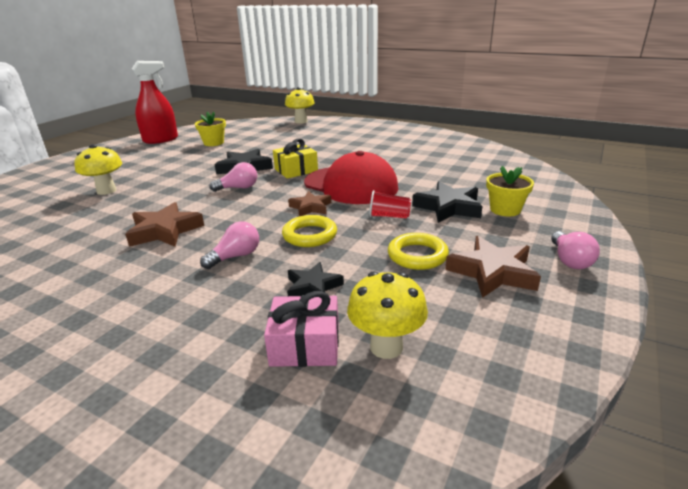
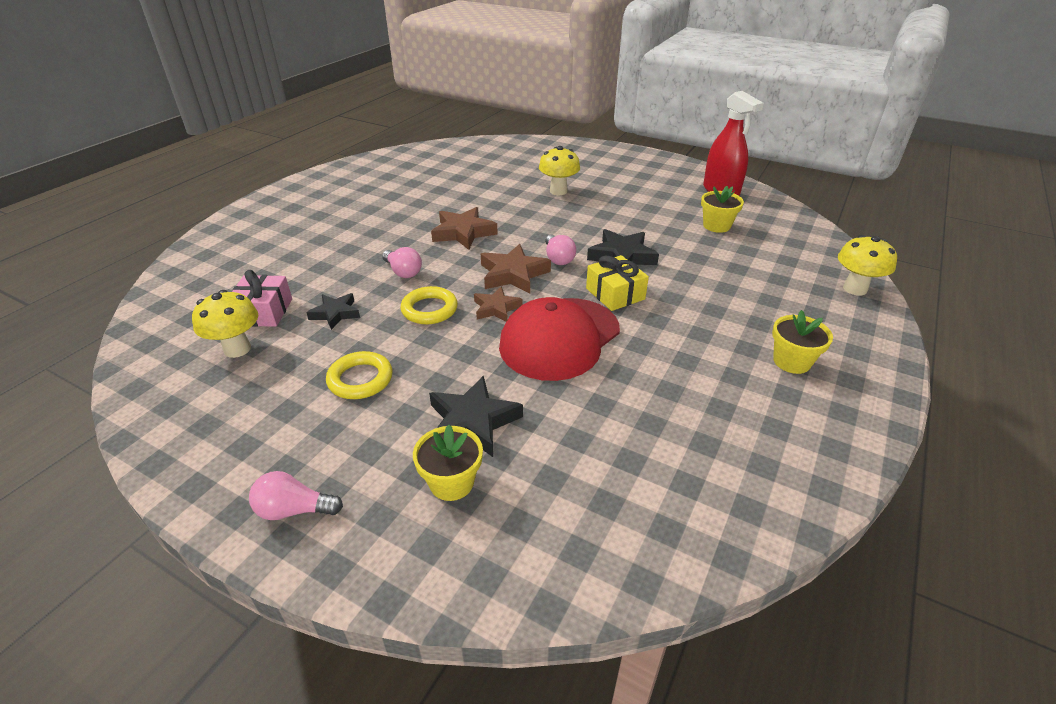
camera: 90 degrees right, 10 degrees up
(367, 136) = (791, 361): none -> yellow flower pot
(389, 216) = (459, 365): red cup -> none
(492, 272) = (303, 431): brown star -> brown star (513, 274)

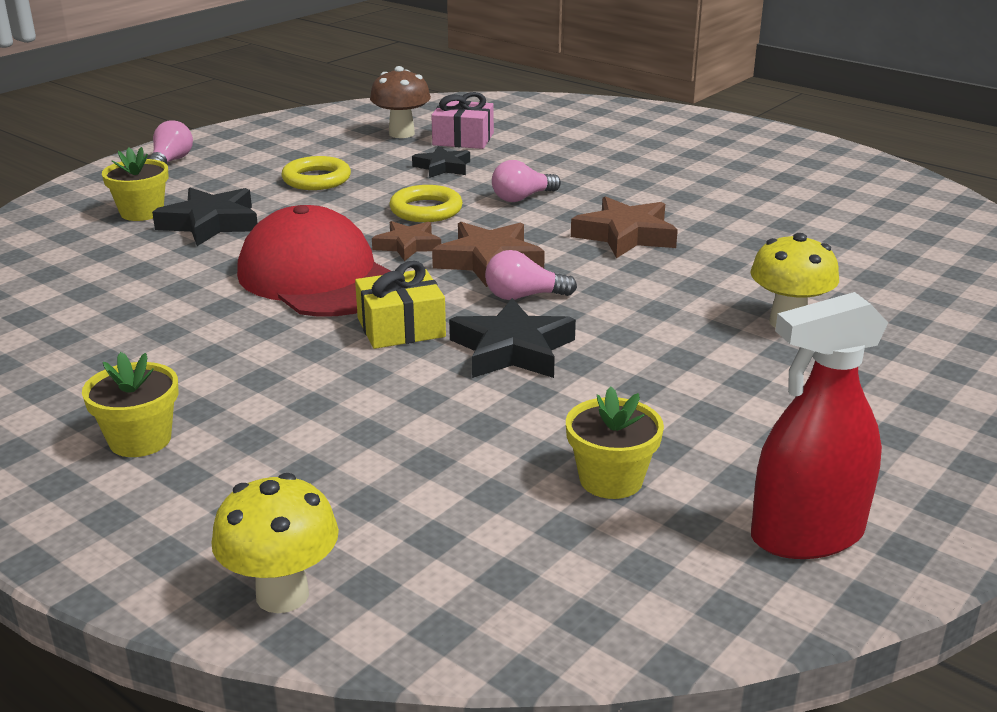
camera: 100 degrees right, 10 degrees down
(237, 349) = (401, 133): yellow mushroom -> brown mushroom

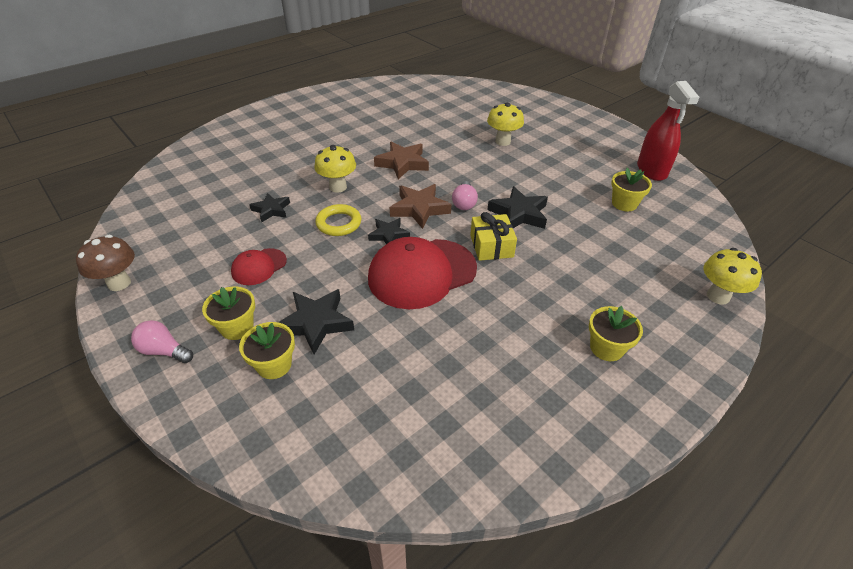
camera: 80 degrees left, 15 degrees up
(205, 186) = (237, 327): none -> yellow flower pot
(316, 179) = (259, 267): yellow ring -> red cap
(401, 133) = (193, 221): brown mushroom -> brown mushroom (119, 283)
(408, 245) = (389, 235): brown star -> black star
(463, 139) = (225, 196): pink gift -> none
(522, 198) = (338, 187): pink light bulb -> yellow mushroom

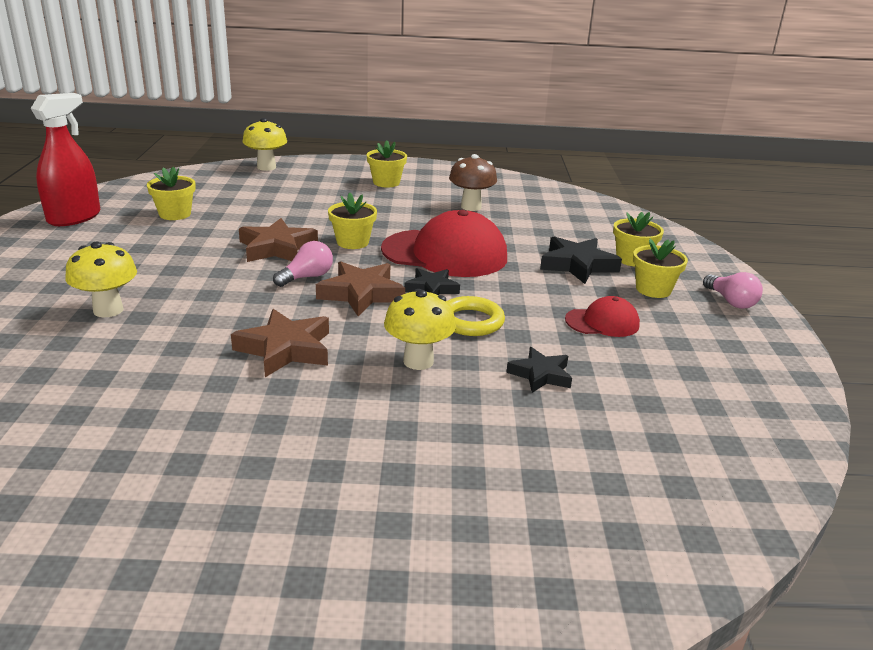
camera: 140 degrees left, 15 degrees down
(119, 283) = (784, 376): brown mushroom -> brown mushroom (471, 207)
(491, 246) = (352, 242): yellow gift -> yellow flower pot
(519, 213) = (277, 248): black star -> brown star

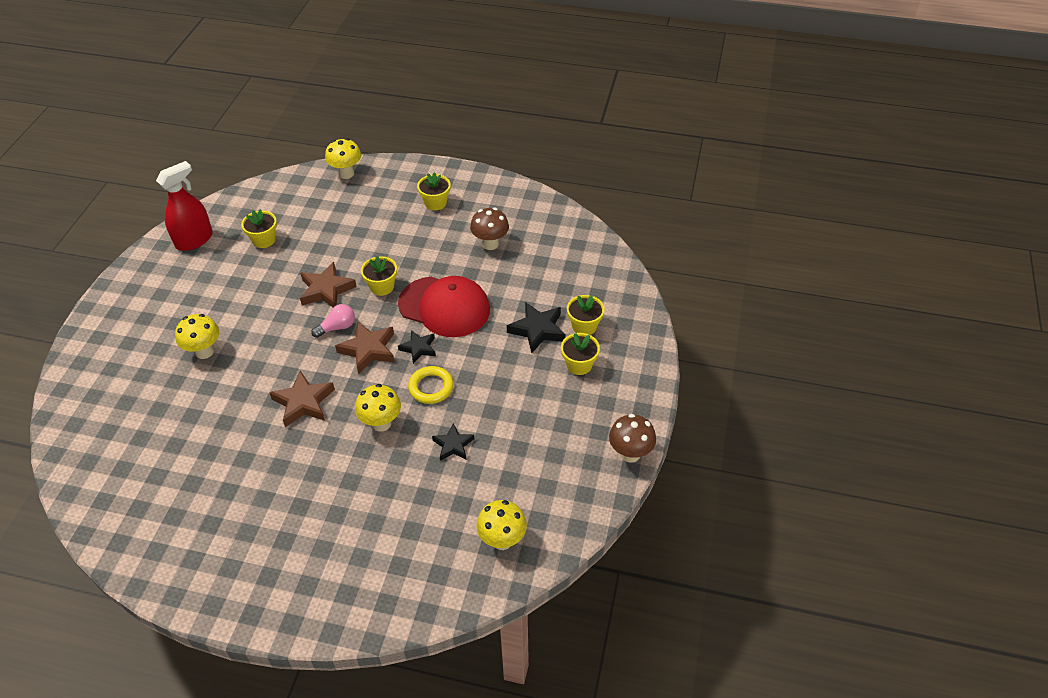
camera: 15 degrees right, 20 degrees up
(602, 322) = (521, 398): red cap -> none
(694, 475) = (502, 540): none -> yellow mushroom
(731, 301) = (630, 385): pink light bulb -> none
(792, 362) = (630, 454): none -> brown mushroom

